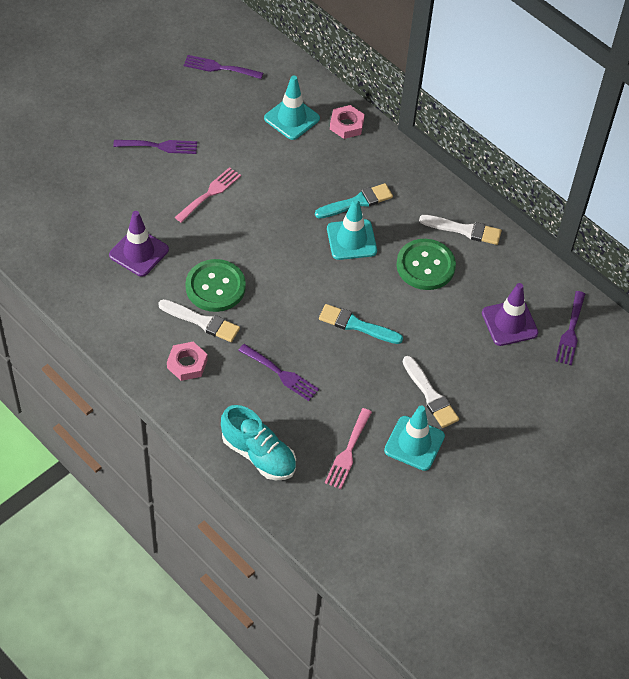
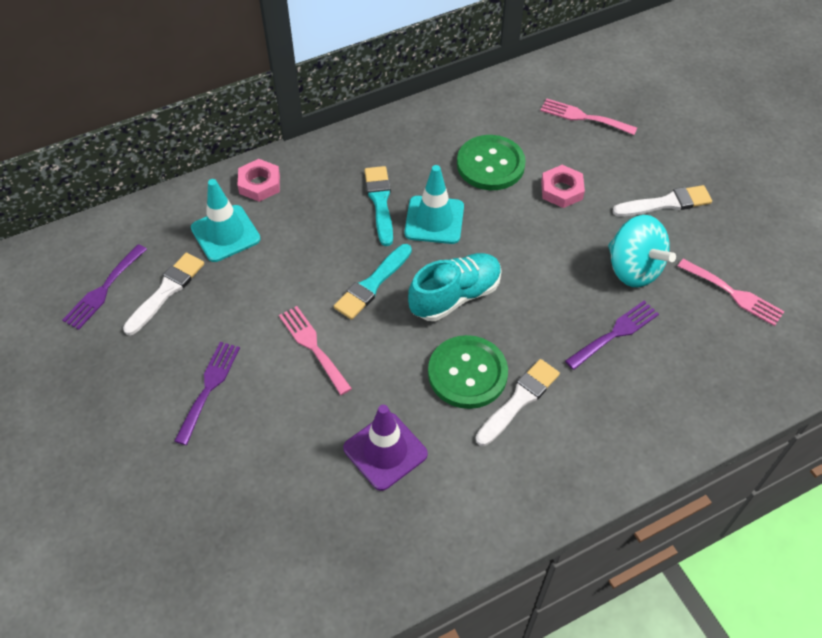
camera: 70 degrees left, 0 degrees up
(187, 364) = (582, 431): pink nut -> pink nut (561, 190)
(258, 454) = (730, 383): turquoise shoe -> turquoise shoe (455, 296)
(349, 379) = (633, 269): none -> turquoise spinning top
(356, 325) = (559, 244): turquoise brush -> turquoise brush (372, 284)
(414, 443) = (727, 232): turquoise traffic cone -> none
(464, 230) = (450, 121): white brush -> white brush (166, 291)
(509, 323) = (583, 117): purple traffic cone -> pink fork
(570, 331) = (604, 75): purple fork -> none

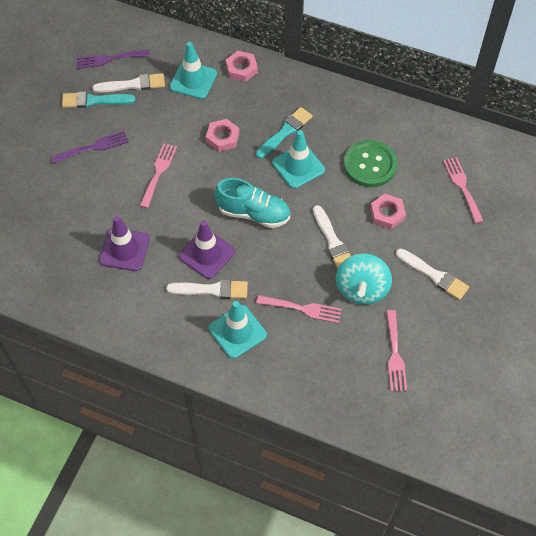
camera: 50 degrees right, 5 degrees up
(330, 258) = (222, 138): none -> pink nut
(372, 284) = (224, 169): turquoise brush -> turquoise brush (94, 101)
(467, 373) = (207, 254): green button -> purple traffic cone
(555, 254) = (333, 242): none -> white brush
(594, 412) = (237, 331): none -> turquoise traffic cone
(615, 333) = (303, 309): purple fork -> pink fork

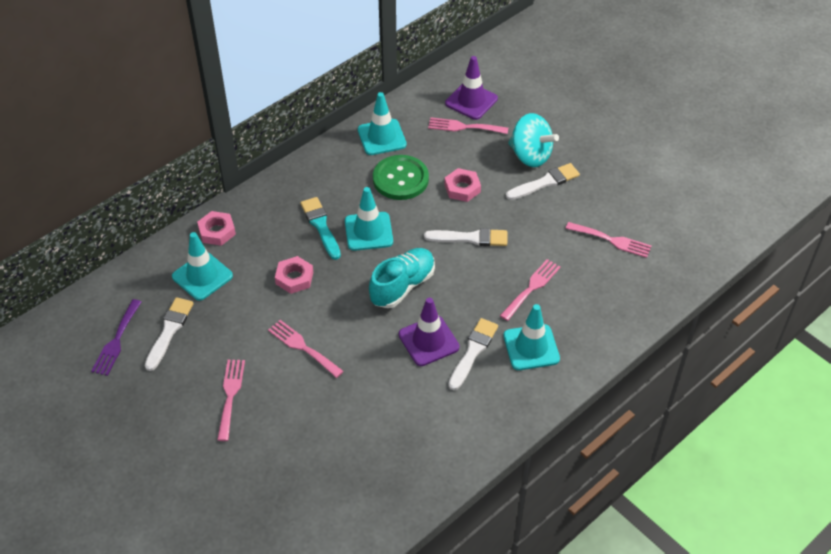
camera: 65 degrees left, 10 degrees down
(94, 101) = (166, 374): turquoise brush -> none
(94, 147) = (230, 395): purple fork -> pink fork
(124, 249) = (383, 410): purple traffic cone -> purple traffic cone (471, 101)
(361, 289) = (533, 237): turquoise spinning top -> turquoise spinning top (530, 156)
(410, 132) = (381, 137): none -> turquoise traffic cone

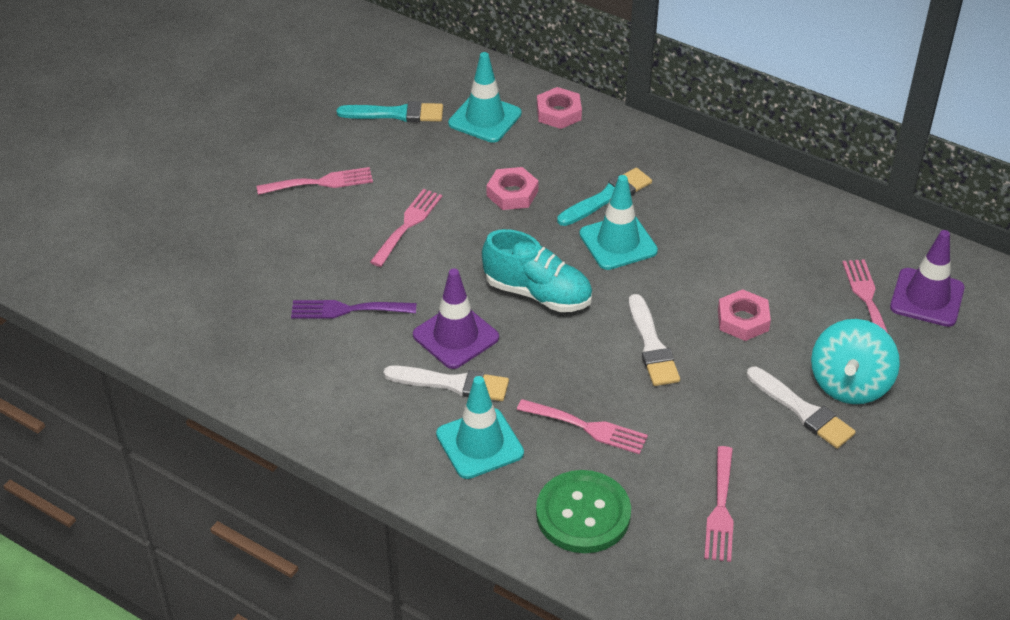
camera: 75 degrees right, 5 degrees down
(116, 341) = (369, 80): purple fork -> purple fork (347, 310)
(169, 331) = (396, 114): white brush -> turquoise brush
(381, 137) = (797, 219): turquoise traffic cone -> none
(400, 179) = (728, 254): green button -> green button (583, 514)

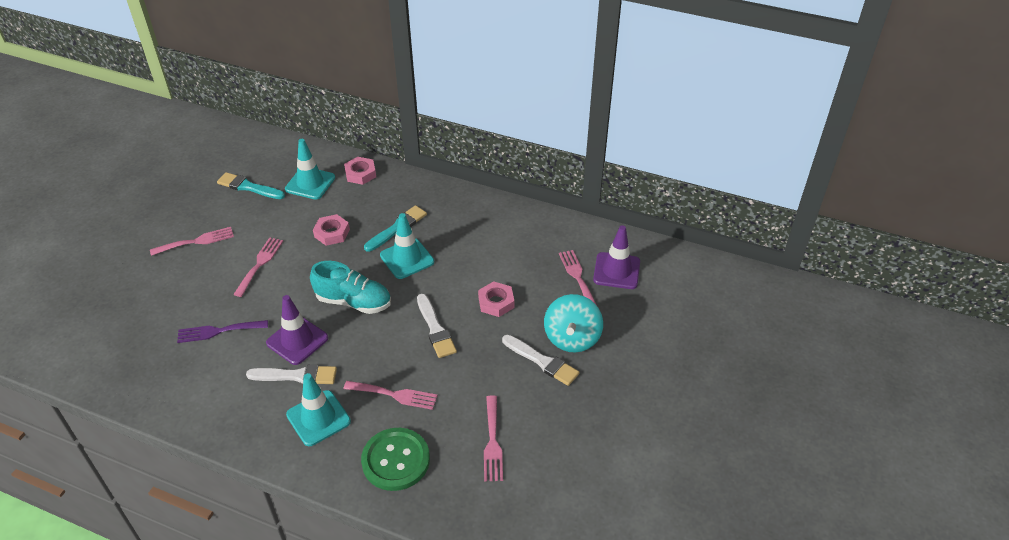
camera: 10 degrees left, 0 degrees up
(396, 114) = (248, 187): turquoise brush -> turquoise brush turned 150 degrees counterclockwise

